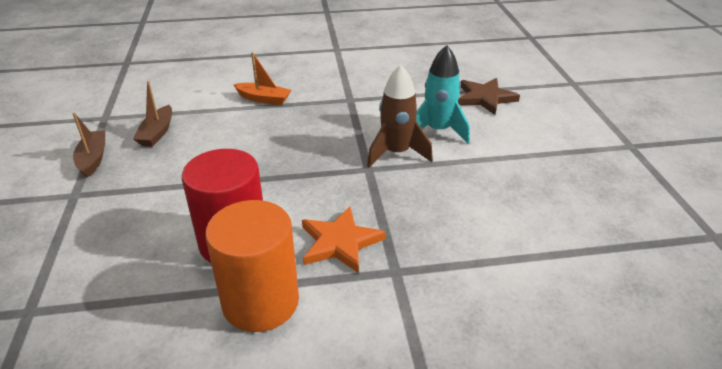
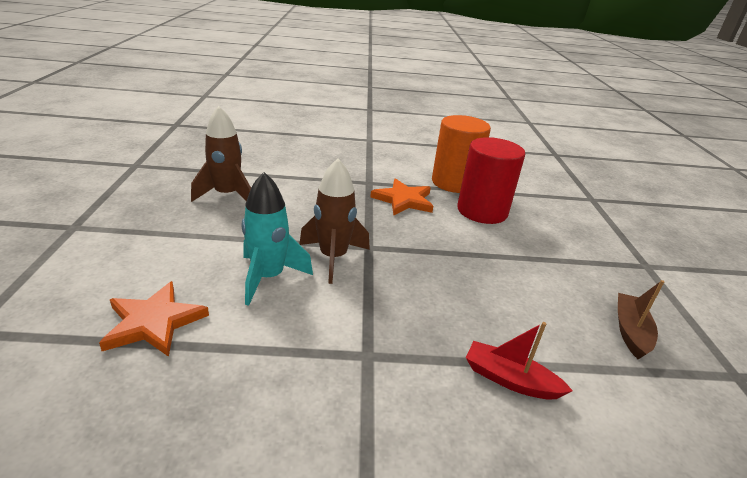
camera: 175 degrees left, 5 degrees down
(93, 158) = (673, 303): brown boat -> none
(264, 99) = (509, 379): orange boat -> red boat
(485, 98) = (154, 322): brown star -> orange star
(551, 207) = (227, 195): none -> brown rocket

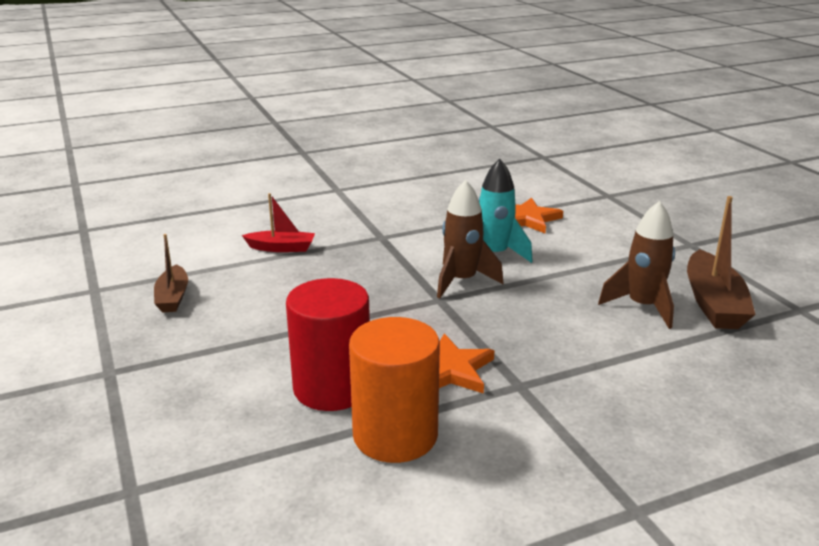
camera: 160 degrees right, 5 degrees down
(177, 183) = (713, 303): none -> brown boat

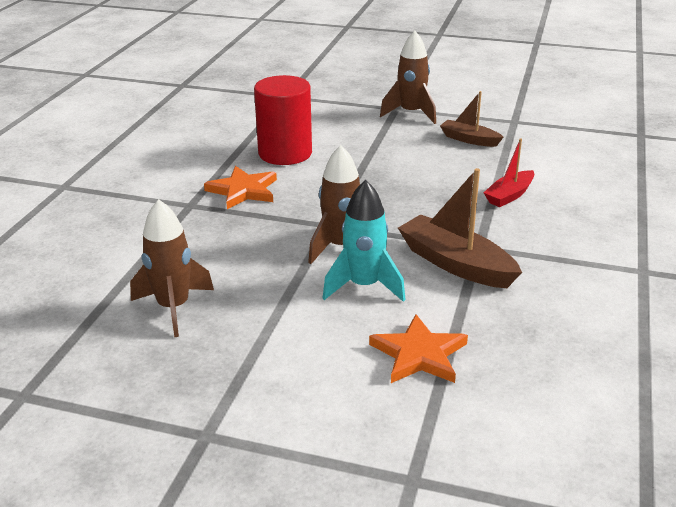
camera: 130 degrees right, 5 degrees up
(120, 355) = (411, 113): none -> brown rocket
(395, 435) = (218, 155): orange cylinder -> none
(713, 303) = (114, 350): brown boat -> brown boat (455, 264)

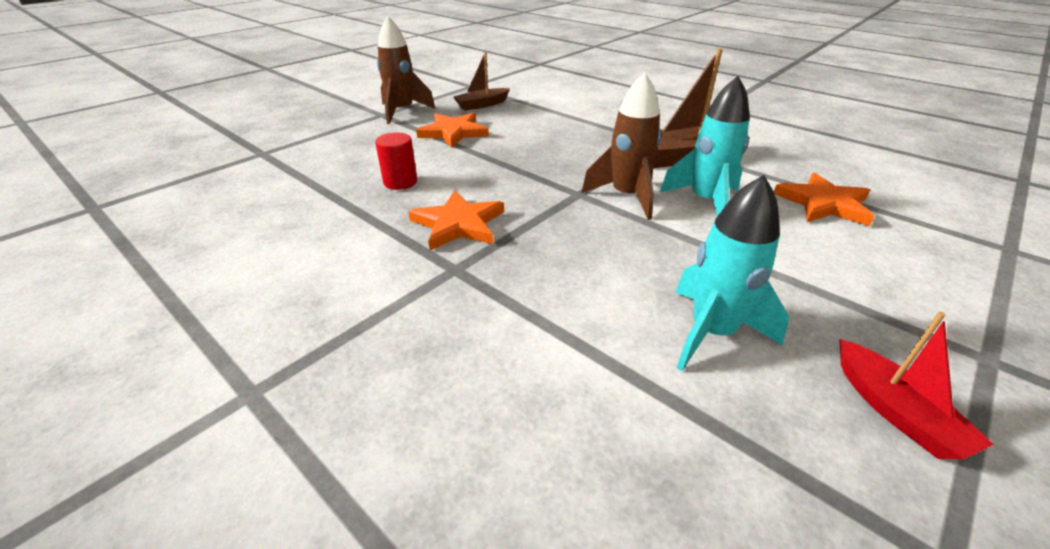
camera: 65 degrees left, 5 degrees up
(173, 308) = (711, 332): brown rocket -> turquoise rocket
(285, 153) = (400, 182): red cylinder -> red cylinder, size x0.51
(392, 146) = (453, 132): none -> orange star
(509, 195) = (589, 115): red boat -> red boat (895, 411)

